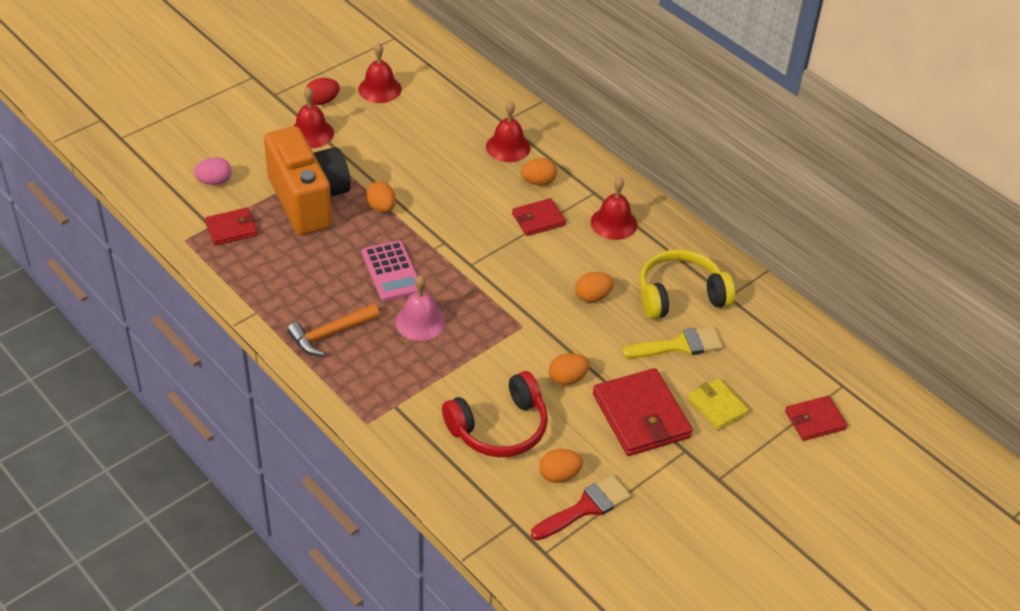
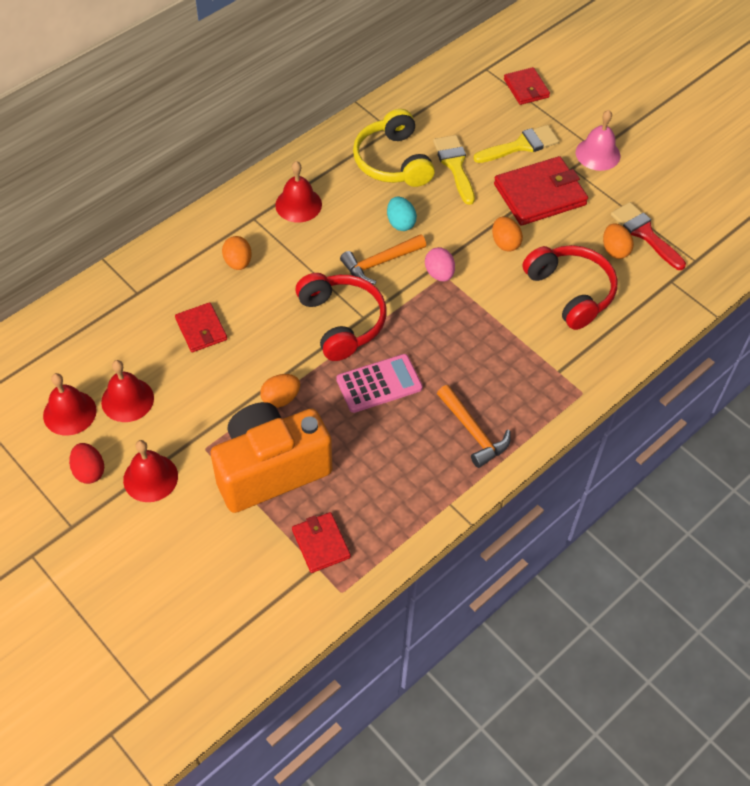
camera: 90 degrees left, 10 degrees up
(214, 182) = (239, 573): pink egg -> pink egg (439, 274)
(420, 321) = (447, 356): pink bell -> pink bell (597, 154)
(465, 249) = (342, 322): none -> red headphones
(508, 147) = (181, 288): red bell -> red bell (127, 400)
(538, 219) = (295, 263): red wallet -> red wallet (201, 329)
(539, 279) = (380, 262): none -> orange hammer
(592, 297) = (400, 223): orange egg -> turquoise egg
(717, 406) = (521, 145): yellow wallet -> yellow brush

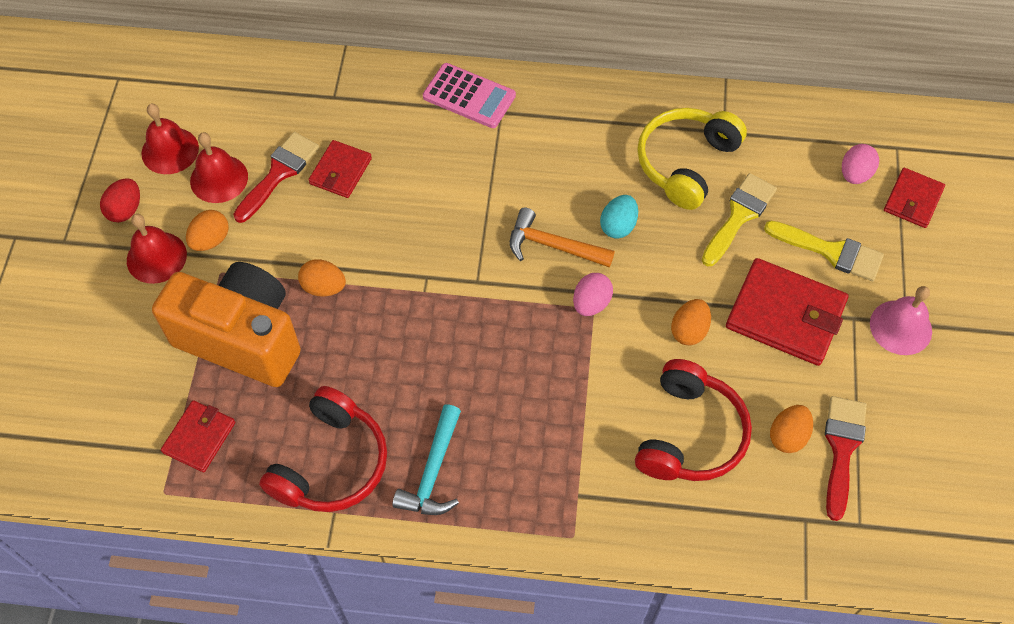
camera: 50 degrees right, 5 degrees up
(163, 363) = (279, 173): none -> red brush
(238, 262) = (439, 140): orange egg -> orange egg (210, 240)
(298, 204) = (552, 132): red bell -> none
(342, 322) = (454, 268): red headphones -> red headphones (331, 463)
(379, 384) = (413, 351): pink calculator -> pink calculator (469, 96)
(473, 432) = (432, 471): orange hammer -> turquoise hammer
(483, 98) = (855, 174): none -> pink egg

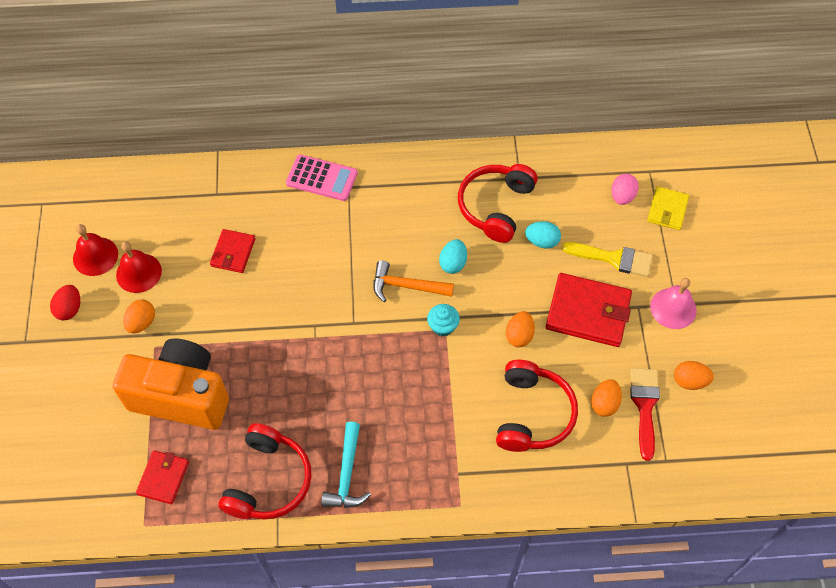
camera: 10 degrees left, 0 degrees up
(156, 257) = (102, 343): red bell -> none
(279, 173) = (185, 261): red brush -> none
(324, 287) = (237, 346): orange egg -> orange egg (689, 381)
(591, 303) = (443, 326): pink egg -> turquoise cupcake
(685, 163) = (495, 206): yellow headphones -> red headphones
(739, 215) = (542, 241): yellow brush -> turquoise egg
(913, 200) = (667, 210): red wallet -> yellow wallet

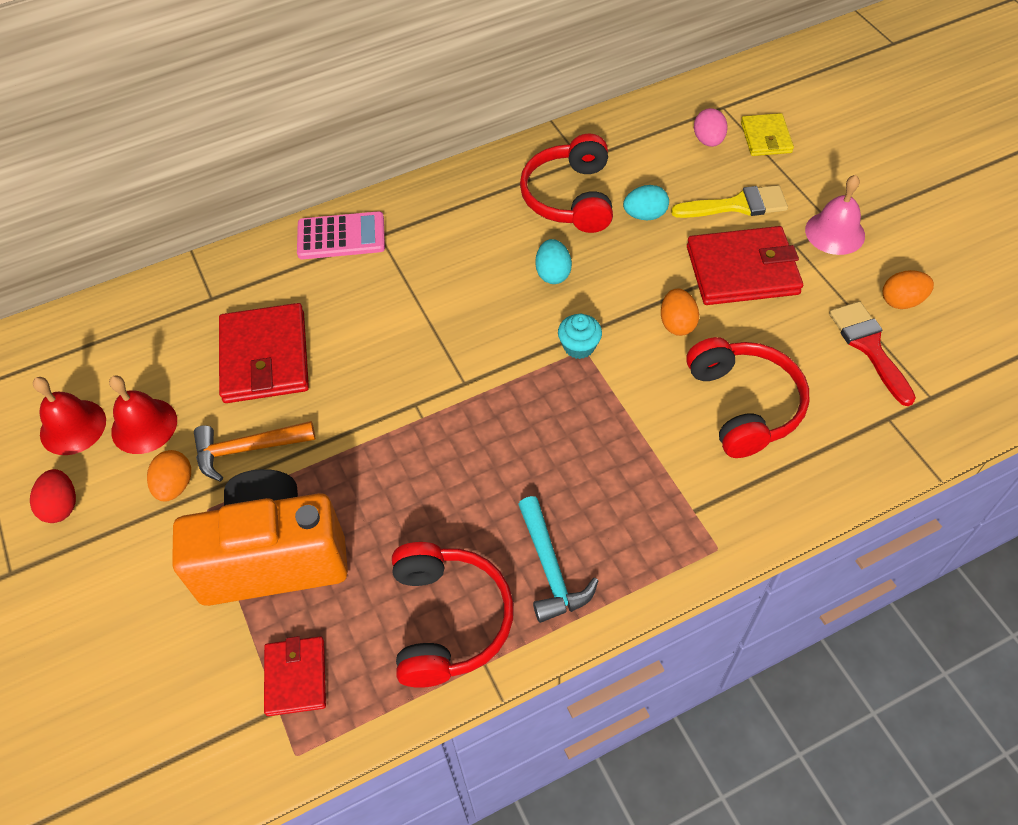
camera: 20 degrees left, 5 degrees down
(233, 252) = (265, 357): red wallet -> red wallet, size x1.74
(406, 286) = (509, 318): orange hammer -> orange hammer (247, 449)
(604, 403) = (821, 361): orange egg -> none

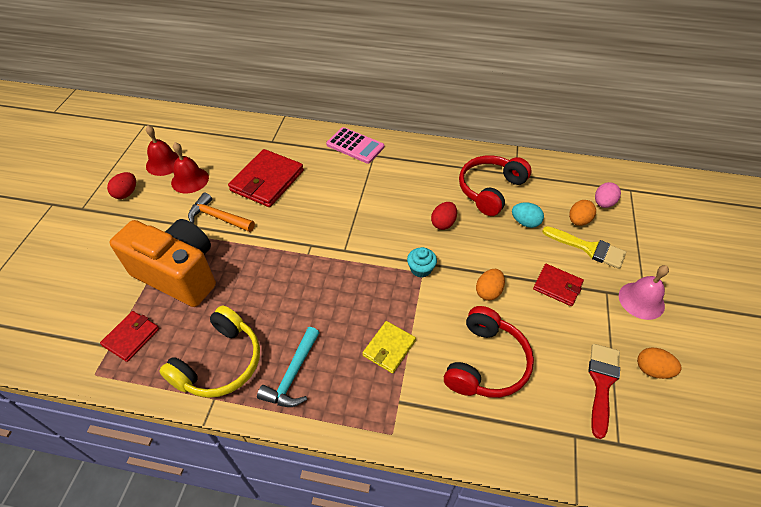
camera: 35 degrees right, 5 degrees down
(175, 485) = (175, 214): orange egg -> orange egg (578, 221)
(448, 620) = (220, 363): red headphones -> yellow headphones
(553, 273) = (443, 223): turquoise egg -> red egg
(742, 270) = (557, 286): red wallet -> red wallet, size x0.57
(766, 137) = (643, 221): yellow wallet -> yellow wallet (389, 348)

